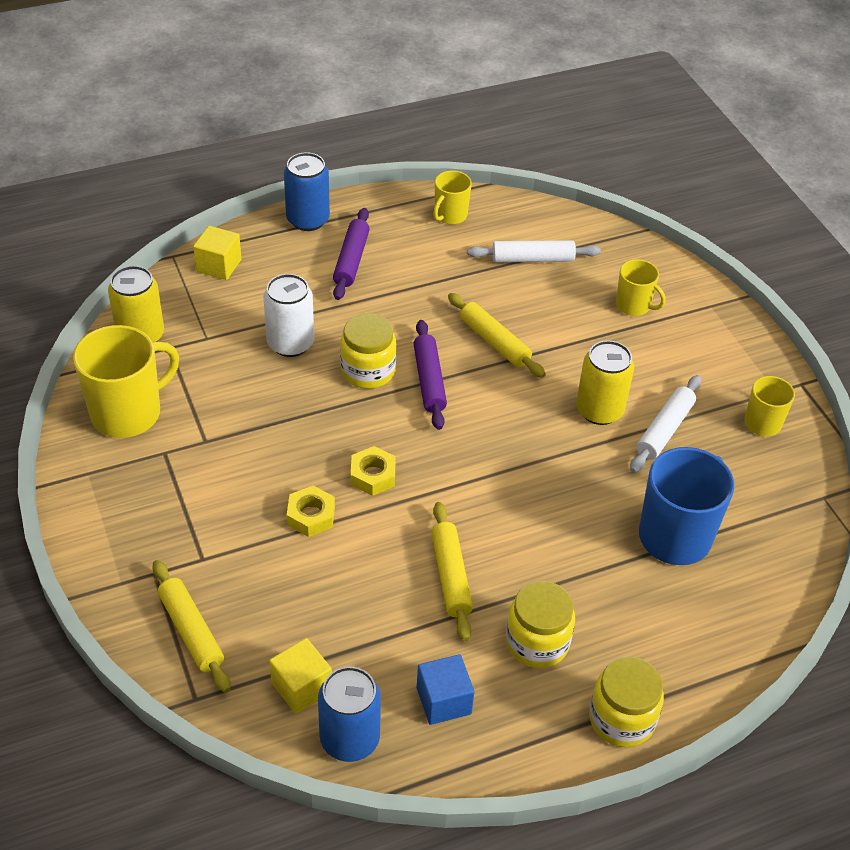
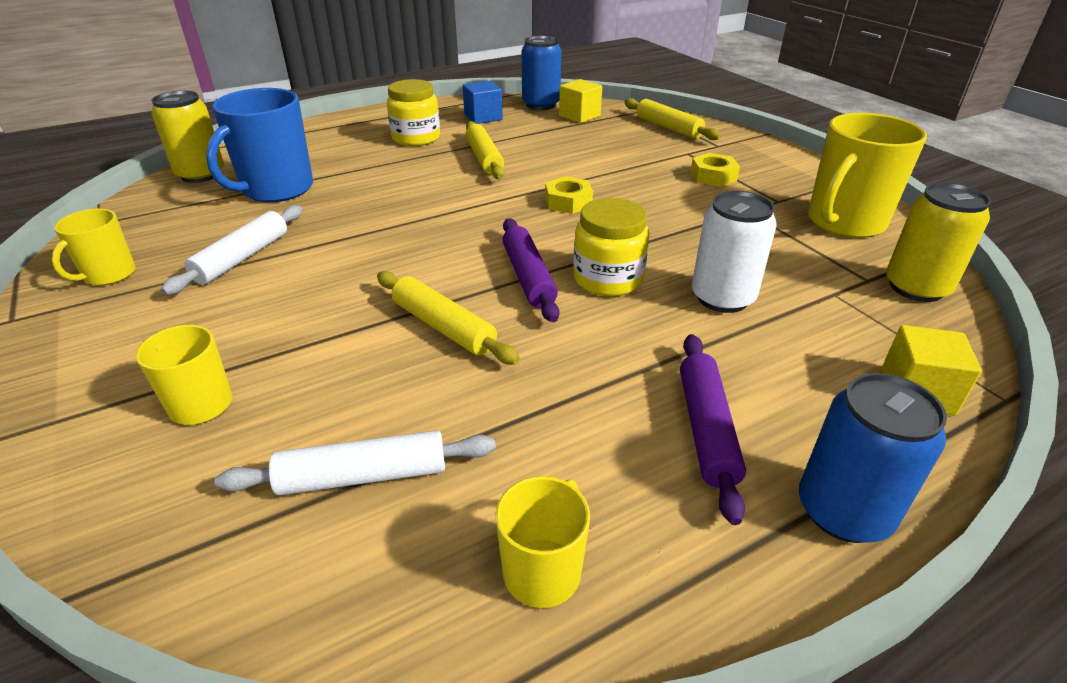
camera: 175 degrees right, 10 degrees down
(311, 516) = (613, 177): yellow nut -> yellow nut (713, 176)
(599, 410) = (315, 268): yellow can -> yellow can (201, 174)
(621, 719) = (362, 118): yellow jar -> none

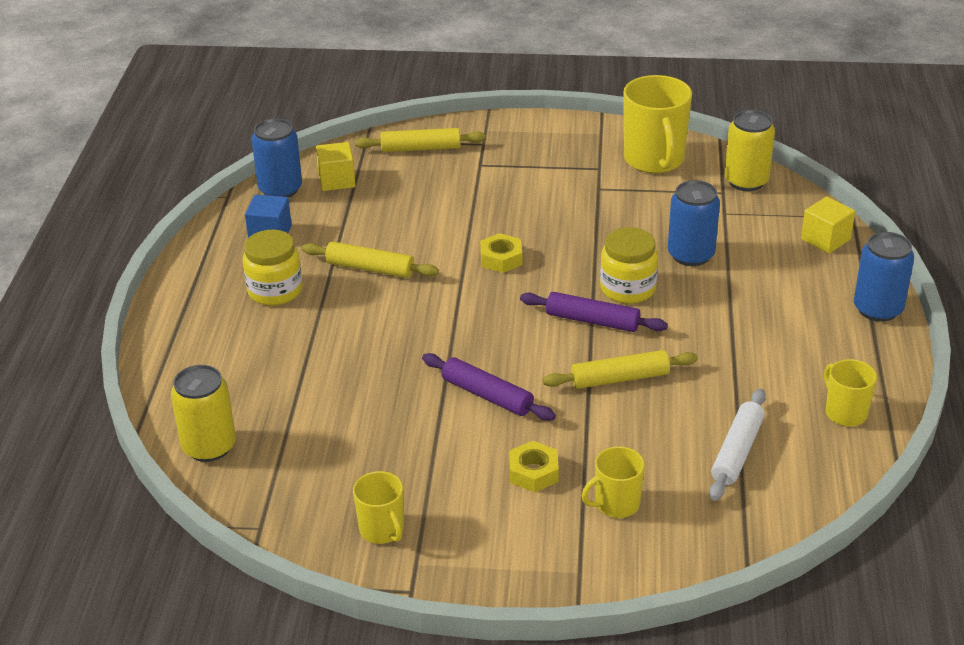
camera: 55 degrees left, 0 degrees up
(242, 258) = (425, 451): white rolling pin -> none
(276, 189) = (303, 405): blue mug -> none
(706, 429) = (796, 321): purple rolling pin -> purple rolling pin (487, 395)
(713, 176) = (533, 174): yellow nut -> yellow nut (533, 472)
(722, 298) = (691, 255): white can -> blue can

